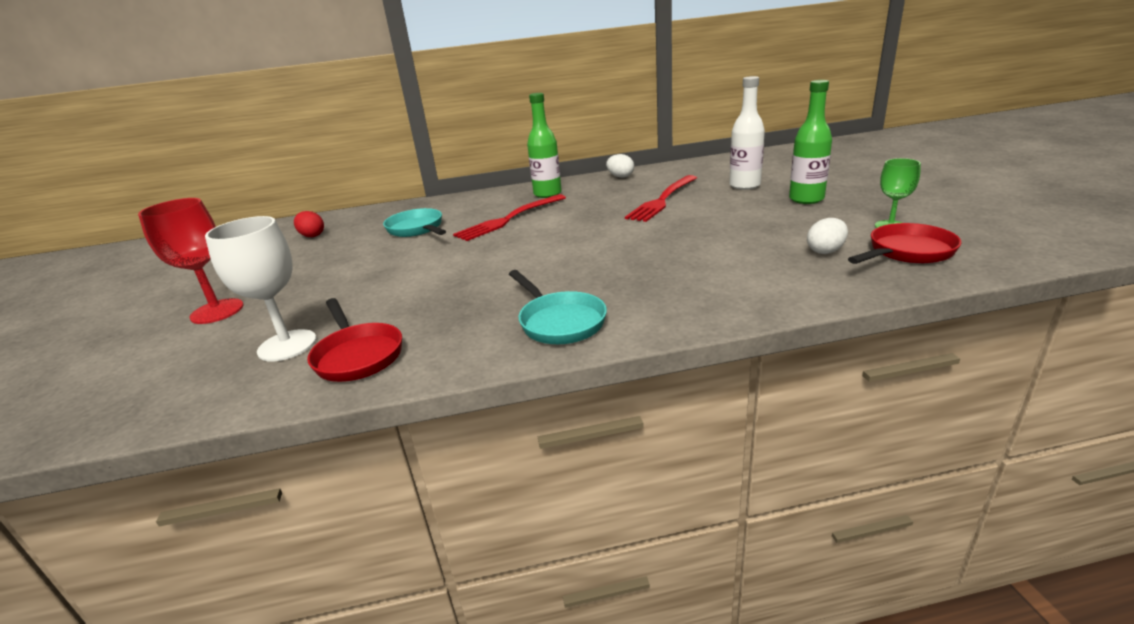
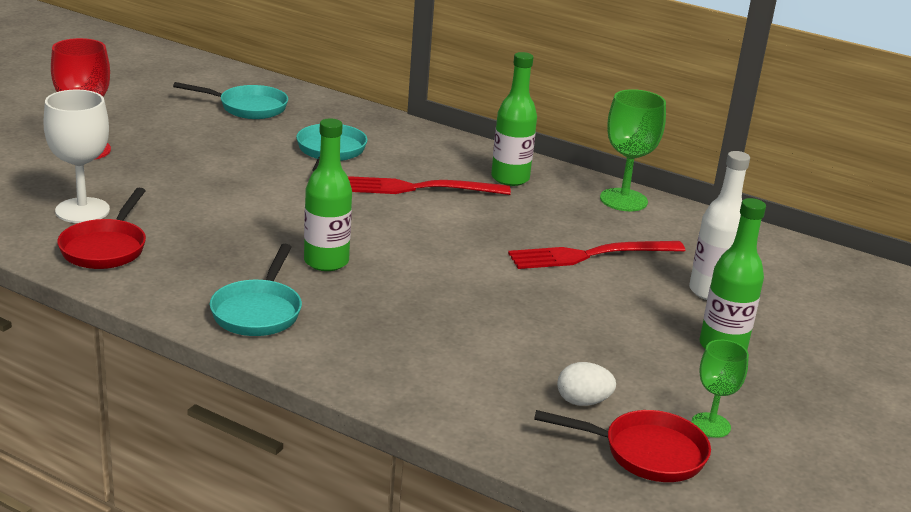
camera: 35 degrees right, 0 degrees up
(312, 236) = (248, 107): red egg -> turquoise pan
(538, 274) = (326, 262): none -> green bottle
(620, 177) = (623, 200): white egg -> green goblet

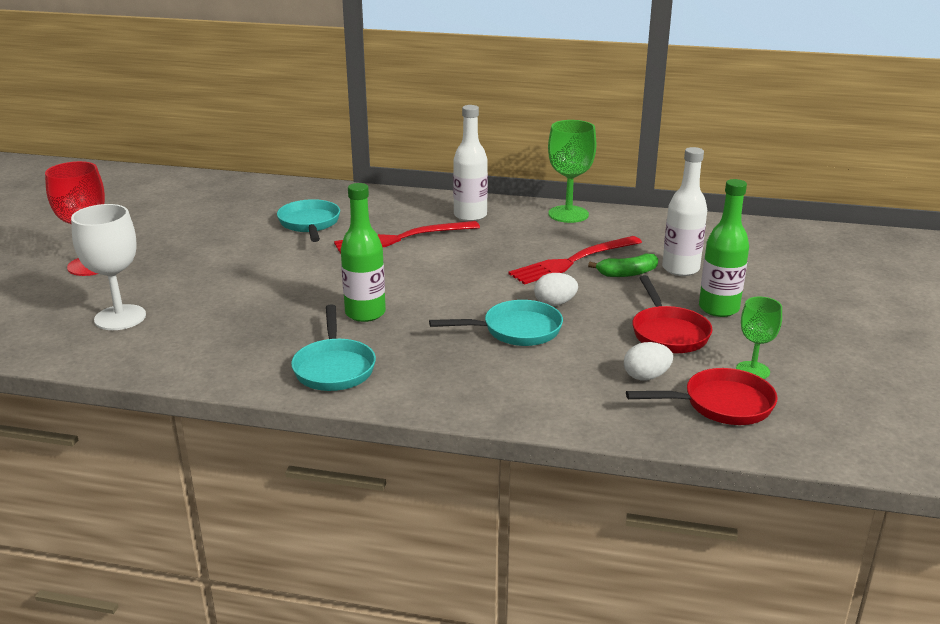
camera: 15 degrees left, 0 degrees up
(106, 248) = (162, 345): red pan -> red pan (668, 333)
(248, 107) = (215, 202): turquoise pan -> turquoise pan (516, 330)
(510, 178) = (470, 216): green bottle -> white bottle
(537, 298) = (554, 303): none -> white egg
(643, 282) = (627, 273): none -> green banana

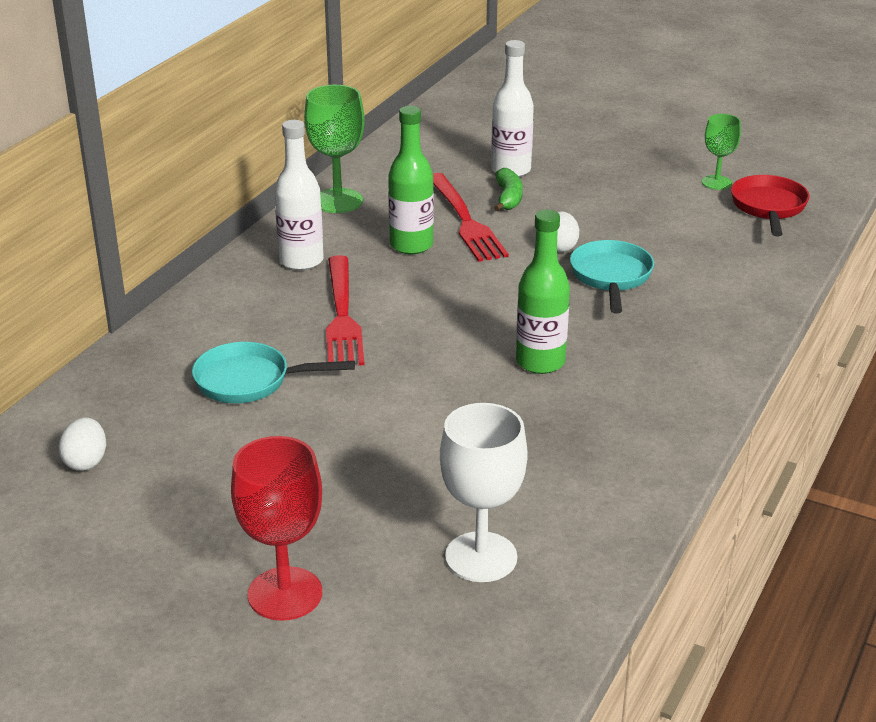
camera: 75 degrees left, 5 degrees up
(334, 368) = (661, 393): turquoise pan -> none
(646, 377) = (717, 229): white egg -> white egg (86, 461)
(668, 333) = (640, 203): red pan -> none
(718, 308) = (601, 171): green bottle -> green bottle (411, 245)

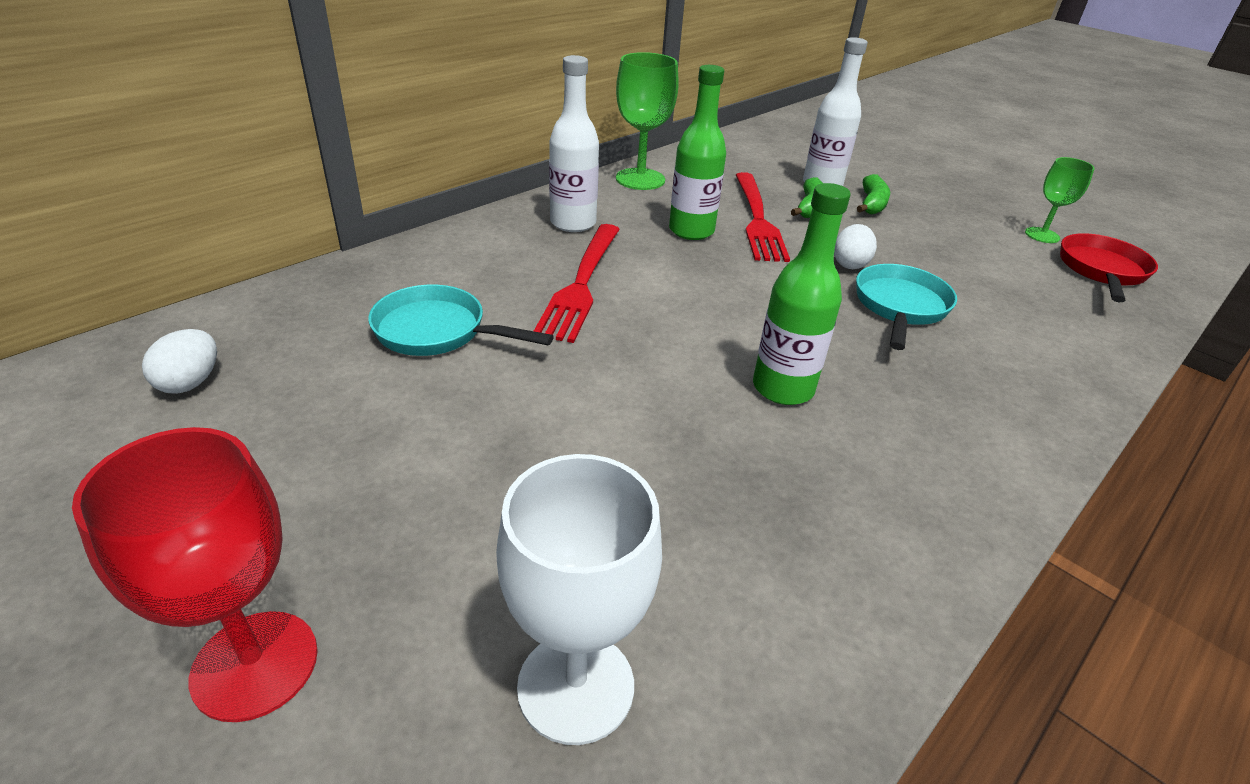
camera: 15 degrees right, 5 degrees up
(562, 182) = (871, 204): none -> green banana

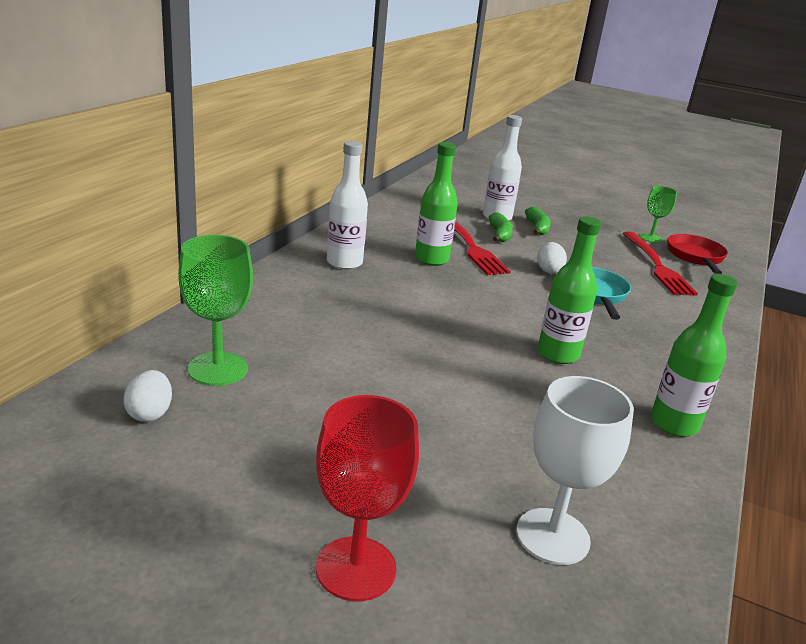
camera: 20 degrees left, 10 degrees down
(437, 332) = (307, 351): turquoise pan -> none
(581, 284) = (383, 305): red fork -> red fork (657, 266)
(640, 179) = (369, 225): green goblet -> green goblet (218, 369)
(903, 534) = (674, 424): none -> green bottle

